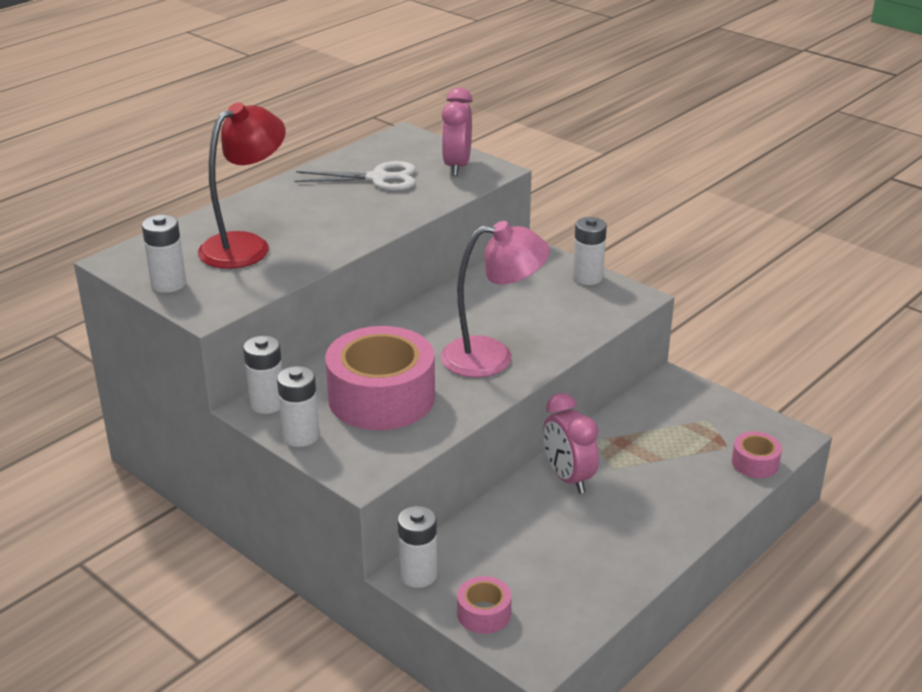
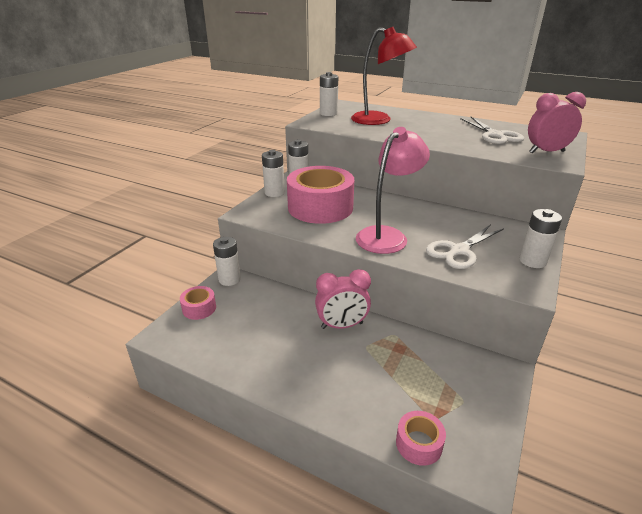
camera: 75 degrees right, 0 degrees up
(492, 357) = (387, 235): pink lamp -> pink lamp turned 120 degrees counterclockwise
(549, 316) = (459, 251): none -> white scissors
(568, 478) = (342, 325): pink clock -> pink clock turned 150 degrees counterclockwise

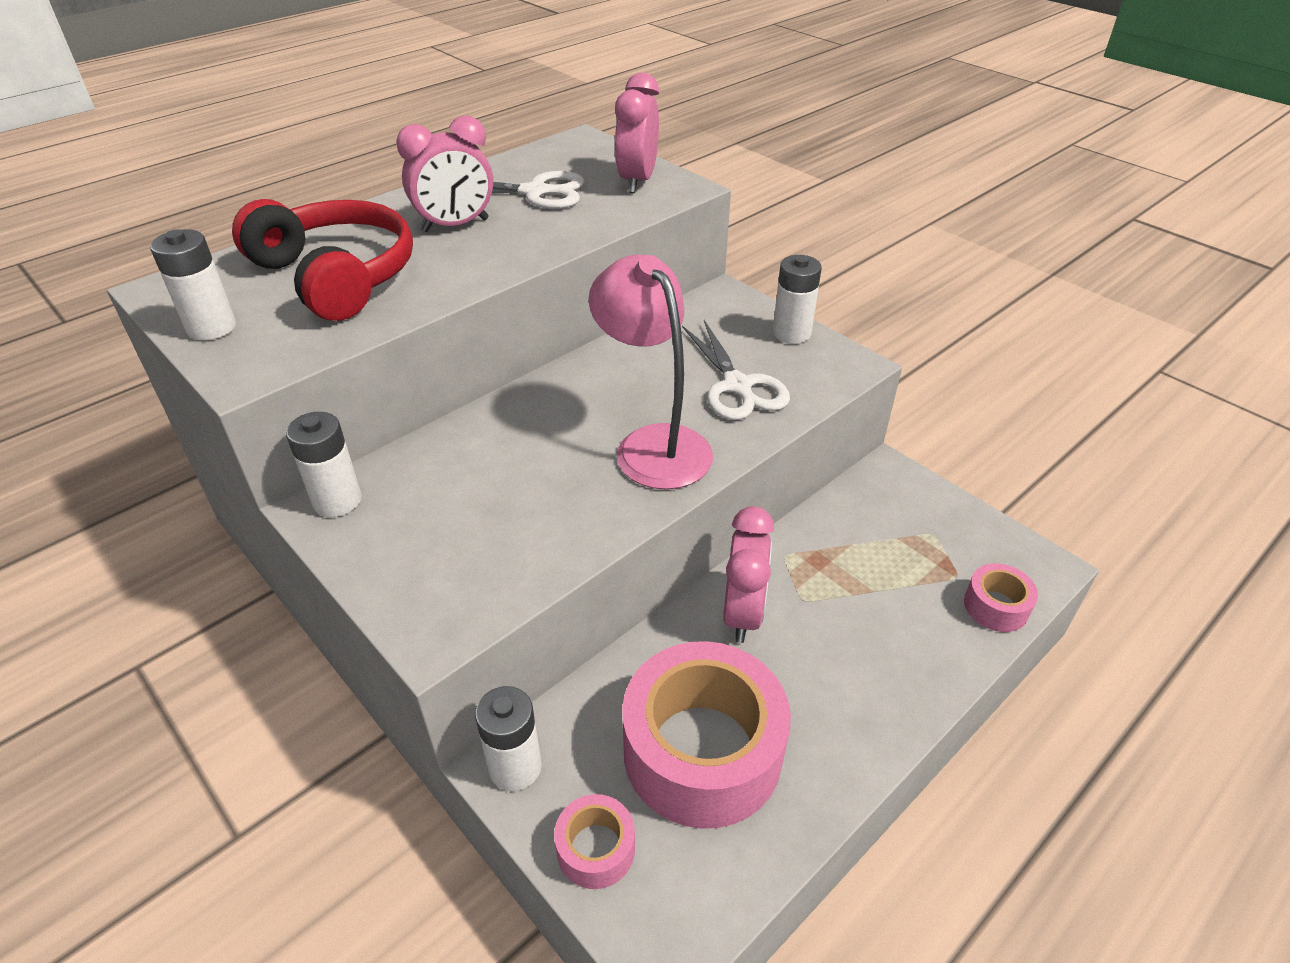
camera: 70 degrees left, 10 degrees up
(274, 193) = (366, 558): white battery -> none
(320, 207) = (492, 500): pink tape -> pink tape (702, 751)
(379, 120) = (337, 276): red lamp -> red headphones
(442, 128) = (455, 225): none -> pink clock

